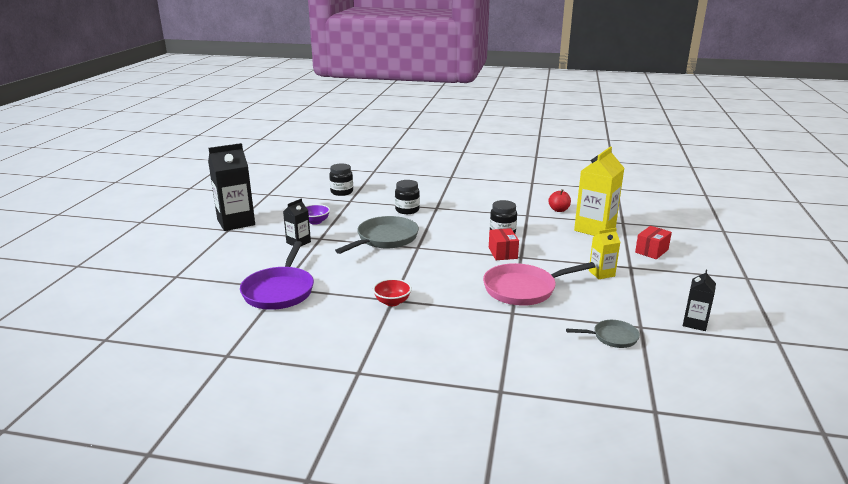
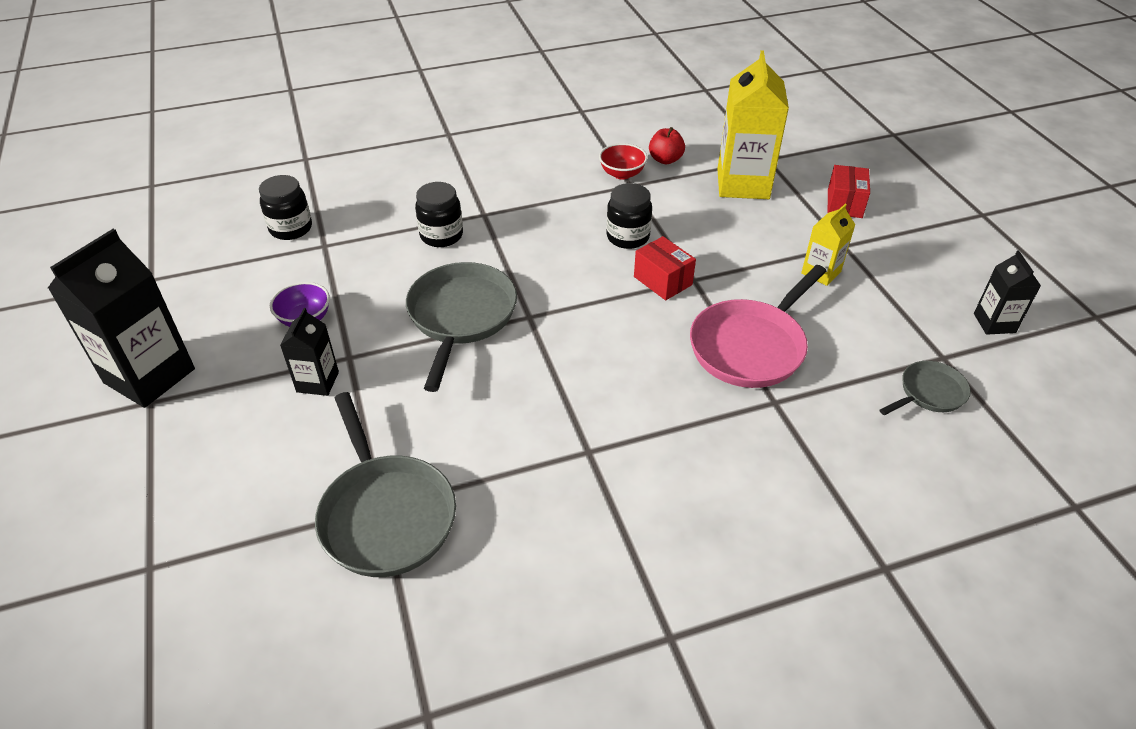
camera: 30 degrees left, 20 degrees up
(279, 290) = (385, 514): purple pan -> grey pan
(392, 302) = (592, 456): red bowl -> red bowl (622, 174)

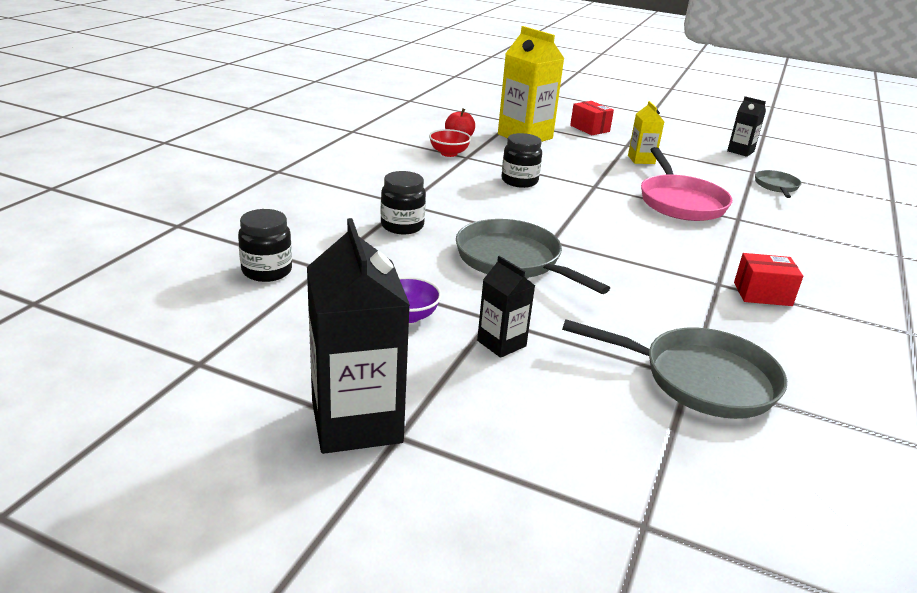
camera: 50 degrees left, 15 degrees down
(662, 281) = (581, 193): red box -> red box (762, 294)

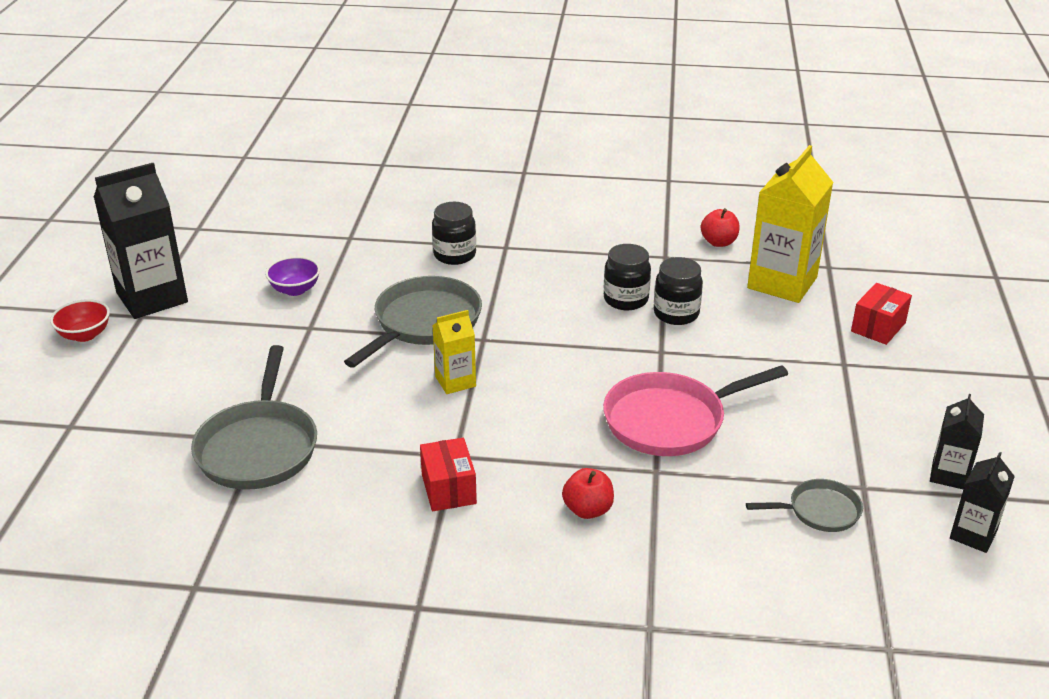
camera: 75 degrees right, 5 degrees up
(267, 271) = (331, 217): black jar -> black jar (676, 314)
(449, 153) = (664, 244): red bowl -> red bowl (85, 335)
(501, 343) = (273, 338): black carton -> black carton (973, 535)
(641, 159) = (797, 380): yellow carton -> yellow carton (455, 381)
(783, 248) = (588, 510): none -> red apple

